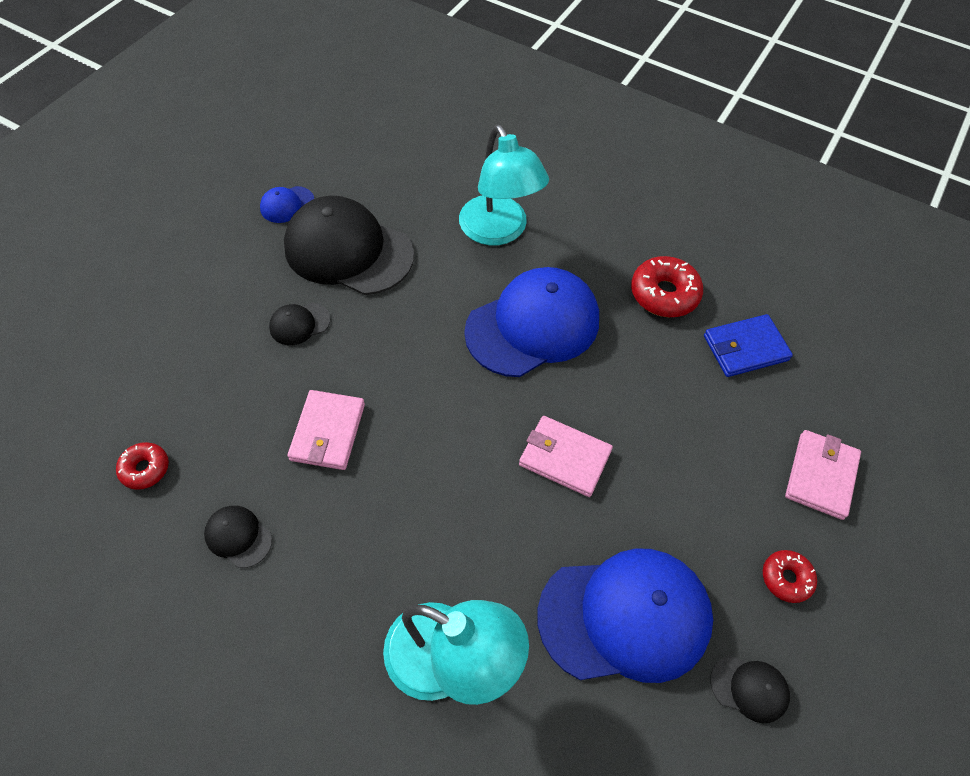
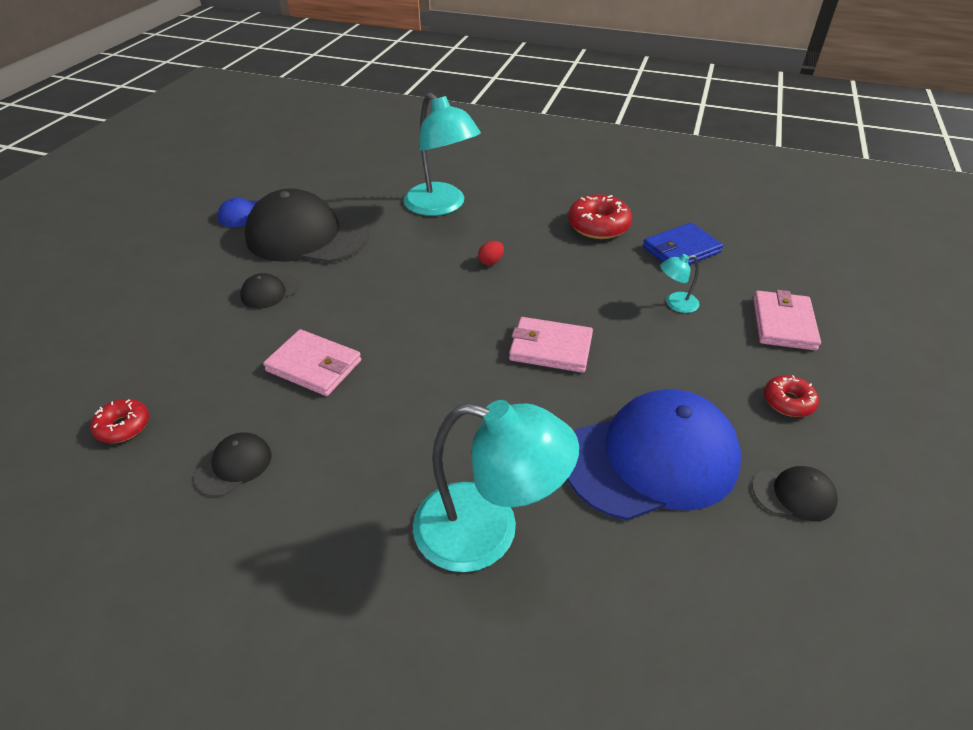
camera: 10 degrees left, 15 degrees down
(238, 537) = (234, 466): black cap -> black cap turned 105 degrees clockwise
(327, 432) = (314, 366): pink wallet -> pink wallet turned 60 degrees counterclockwise
(533, 325) = (491, 262): blue cap -> red egg
(713, 425) = (675, 304): none -> turquoise lamp

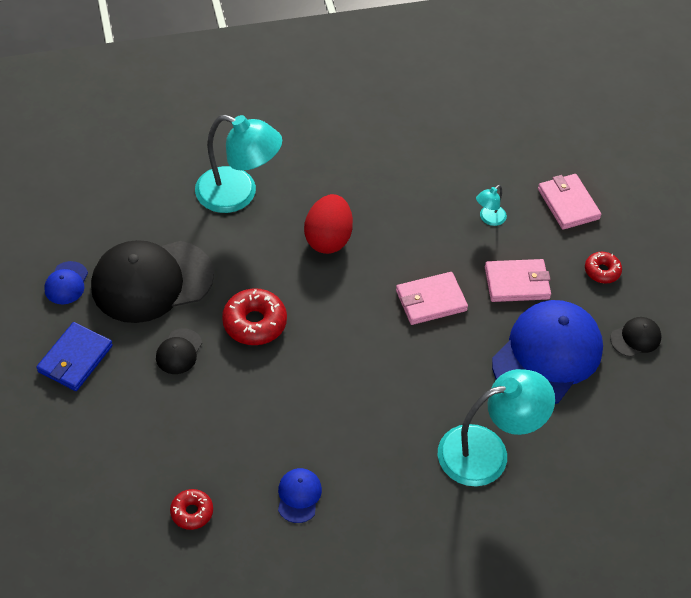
camera: 35 degrees left, 10 degrees up
(234, 466) = (299, 496): black cap -> blue cap
(314, 366) = (279, 398): pink wallet -> pink wallet (517, 283)
(491, 262) = (328, 239): red egg -> red egg, size x2.36
(598, 226) = (383, 161): red donut -> red donut (254, 323)
(681, 250) = (461, 160): blue wallet -> blue wallet (75, 359)

